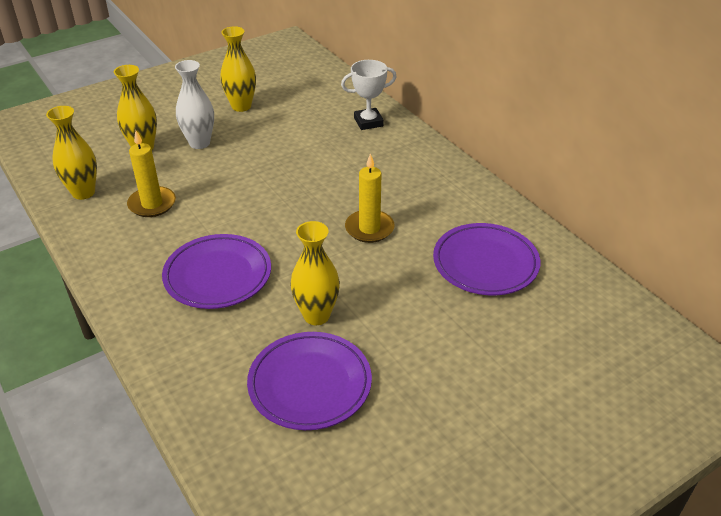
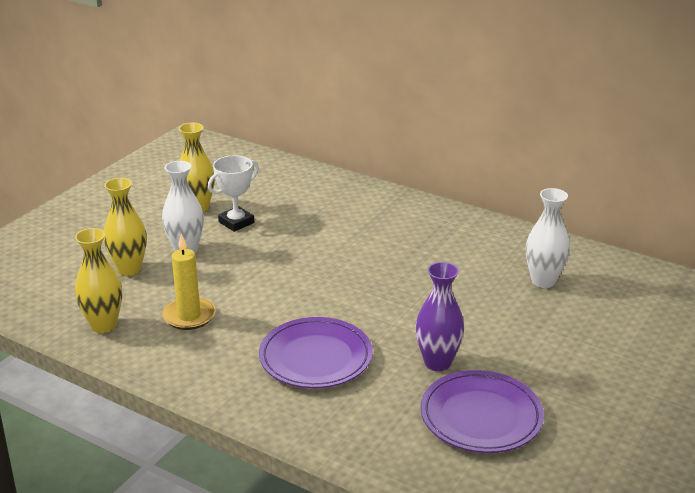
camera: 25 degrees left, 10 degrees down
(316, 315) = (437, 363): yellow vase -> purple vase
(368, 122) = (338, 193): white trophy -> white trophy (236, 222)
(369, 228) = (420, 281): yellow candle -> none
(485, 263) = (543, 281): purple plate -> white vase

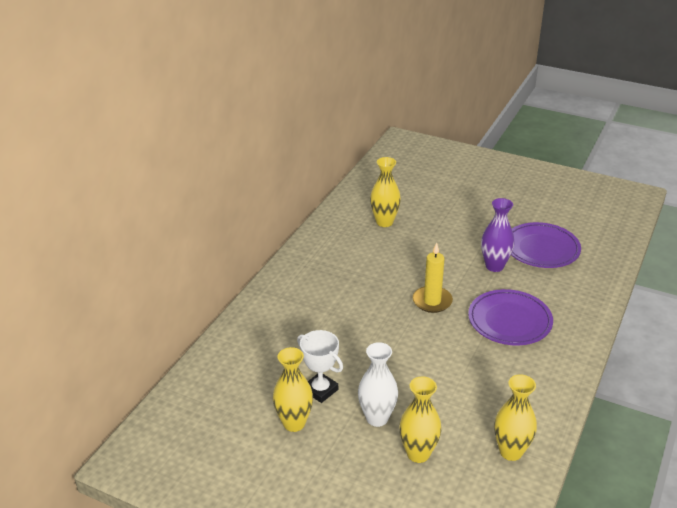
camera: 95 degrees left, 5 degrees up
(189, 316) = (480, 397): yellow candle -> yellow candle (432, 301)
(543, 281) = (384, 222): white vase -> yellow vase

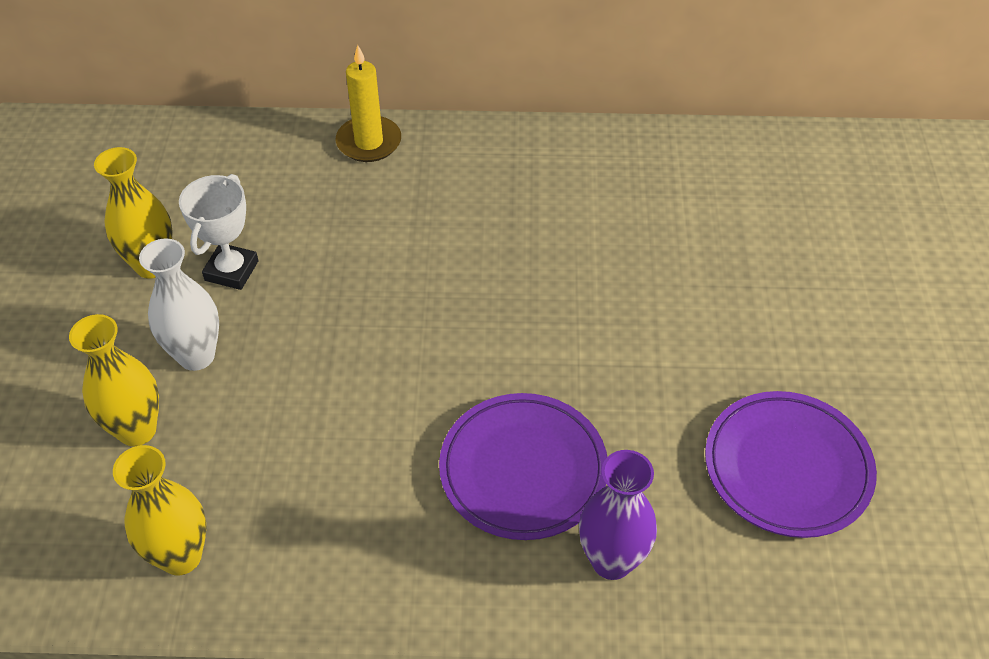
camera: 65 degrees right, 15 degrees up
(384, 222) = (701, 209): yellow vase -> none
(432, 301) = (515, 341): yellow candle -> yellow candle (369, 142)
(494, 266) = (676, 404): purple vase -> purple vase (611, 561)

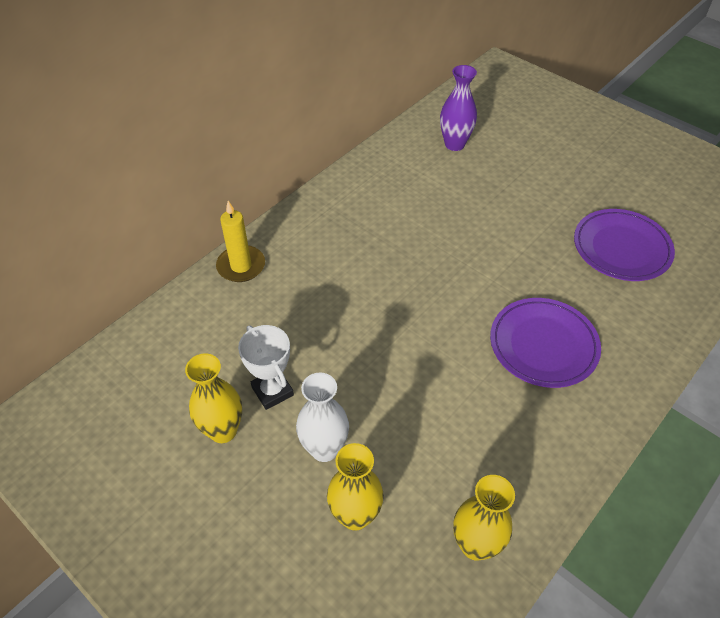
camera: 50 degrees left, 0 degrees up
(611, 561) = (626, 346): purple vase -> purple vase (454, 144)

